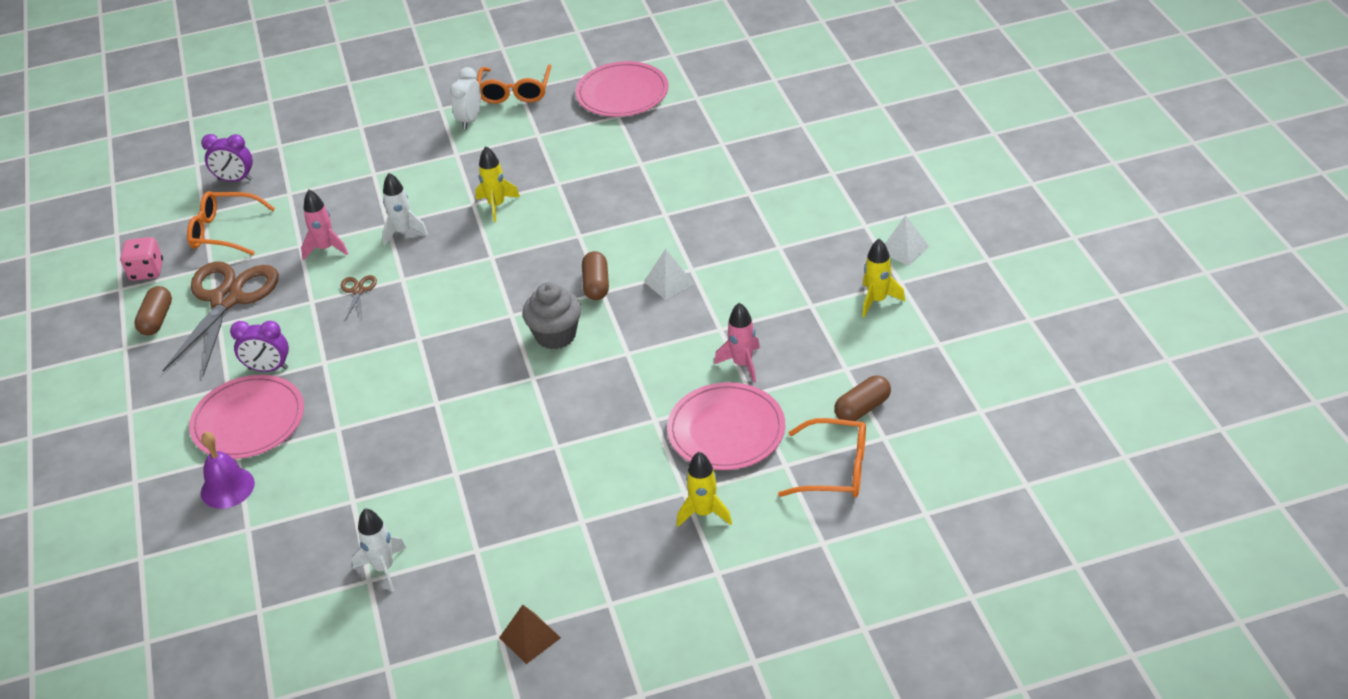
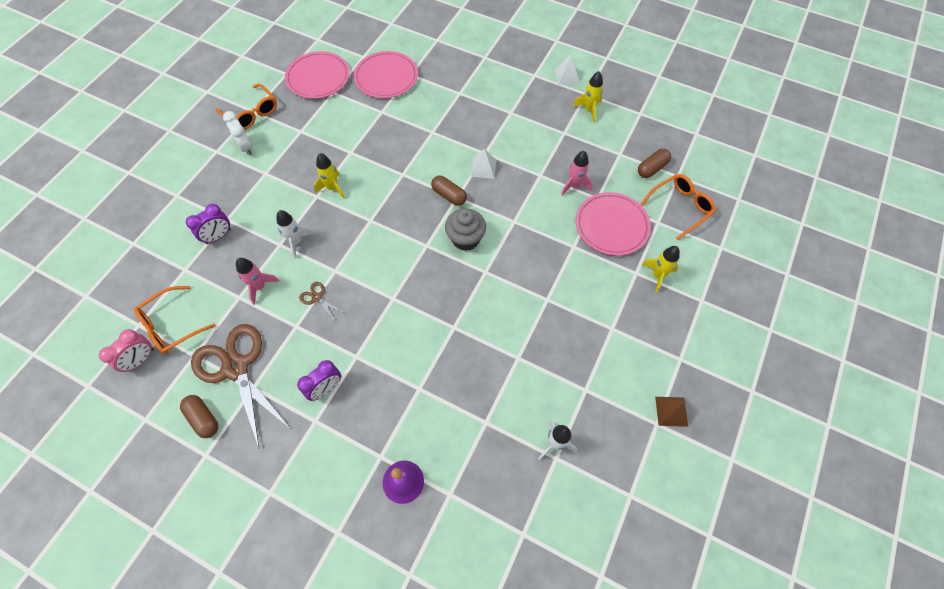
camera: 50 degrees left, 20 degrees up
(146, 271) = (149, 393): pink dice -> none
(172, 242) = (141, 360): none -> pink clock
(235, 180) = (131, 287): purple clock -> purple clock (218, 236)
(248, 421) = (358, 430): pink plate -> pink plate (386, 77)
(862, 408) = (652, 168): brown capsule -> brown capsule turned 45 degrees clockwise

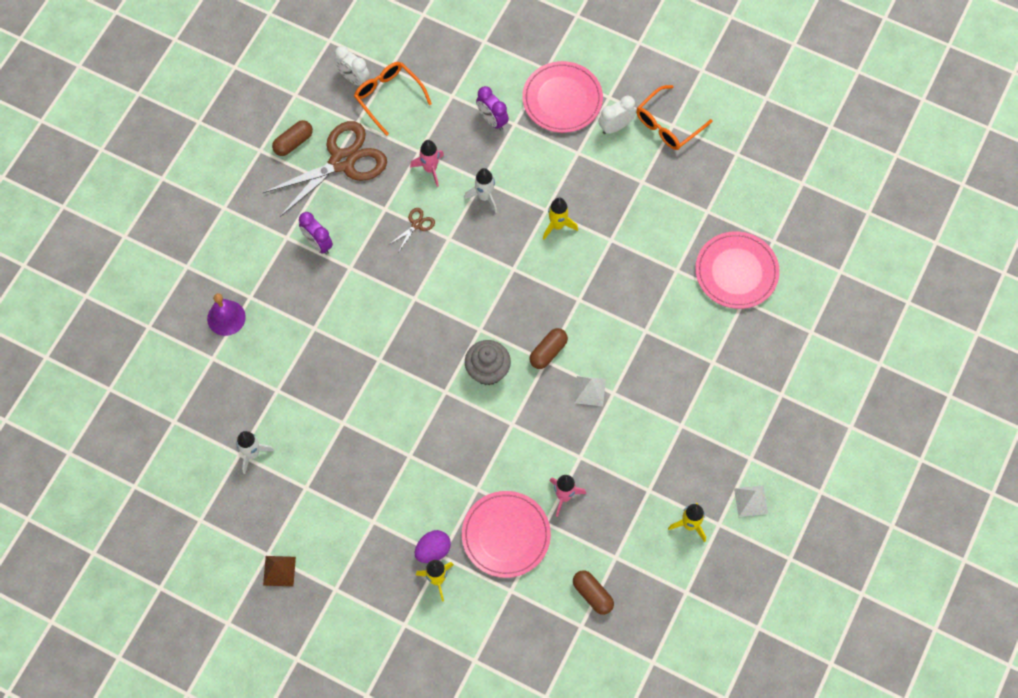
camera: 90 degrees right, 5 degrees up
(141, 360) = (353, 78): pink clock -> white clock
(318, 77) = (731, 191): pink plate -> pink plate (562, 99)
(632, 279) = (433, 550): none -> purple egg
(680, 207) = (532, 620): orange glasses -> none

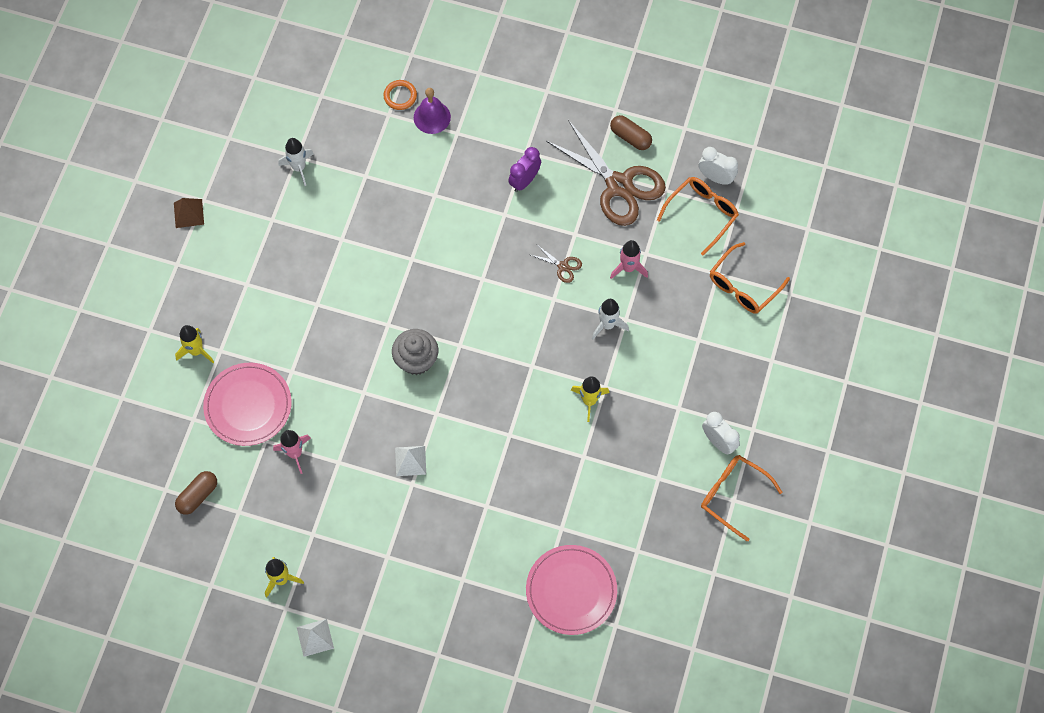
camera: 80 degrees right, 0 degrees up
(194, 344) = (400, 96): none -> orange ring
(353, 78) = (715, 177): white clock -> white clock turned 90 degrees clockwise
(433, 550) = (224, 342): purple egg -> none
(468, 77) = (743, 286): none -> orange glasses
(492, 120) = (698, 317): purple clock -> none
(548, 352) = (446, 414): brown capsule -> none
(562, 99) = (739, 382): pink plate -> none

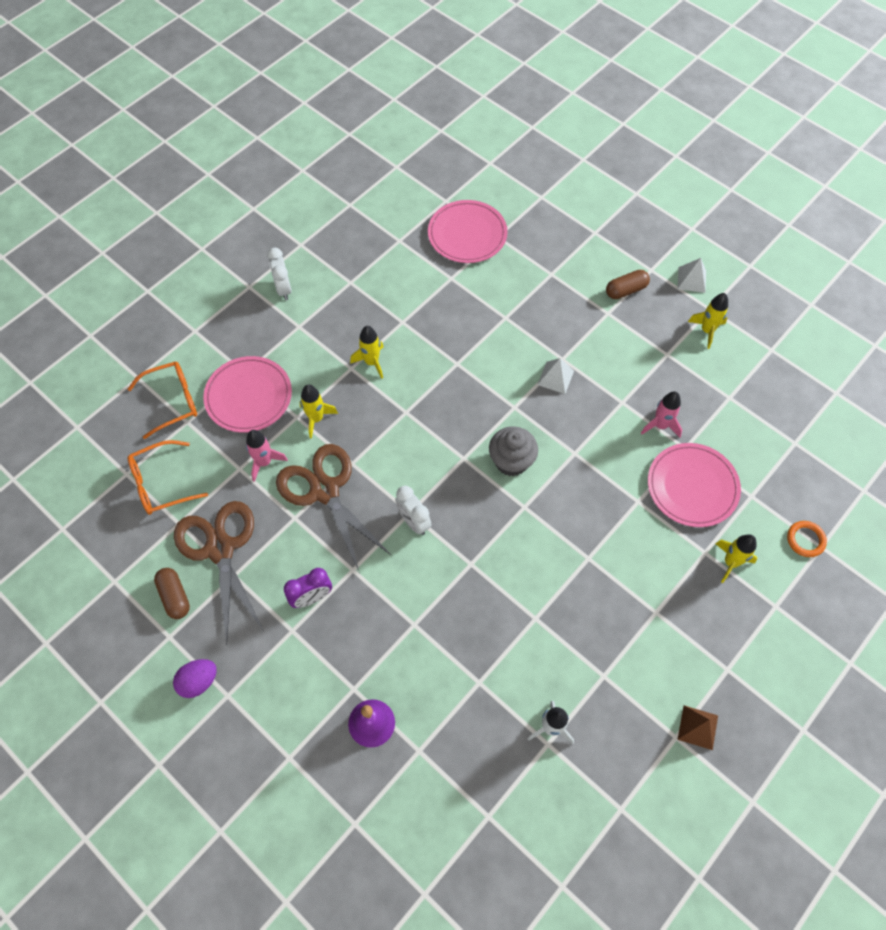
camera: 155 degrees left, 5 degrees down
(198, 495) = (764, 425): brown capsule -> brown capsule (626, 290)
(400, 96) = (394, 769): orange ring -> orange ring (805, 540)
(563, 266) = (325, 490): brown scissors -> brown scissors, size x2.47
(573, 91) = (199, 681): none -> purple egg
(607, 325) = (316, 419): white rocket -> yellow rocket
(680, 319) = (248, 396): none -> pink plate
(715, 177) = (122, 514): white clock -> white clock (413, 521)
(733, 495) = (299, 248): orange glasses -> none

